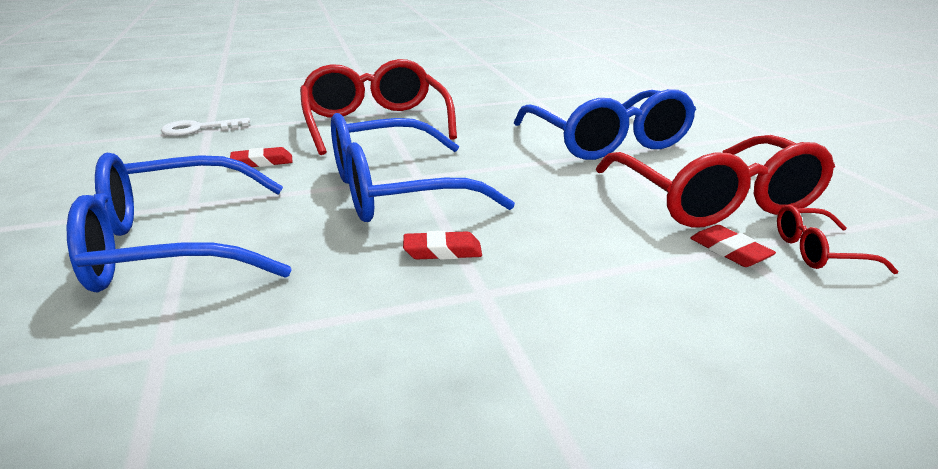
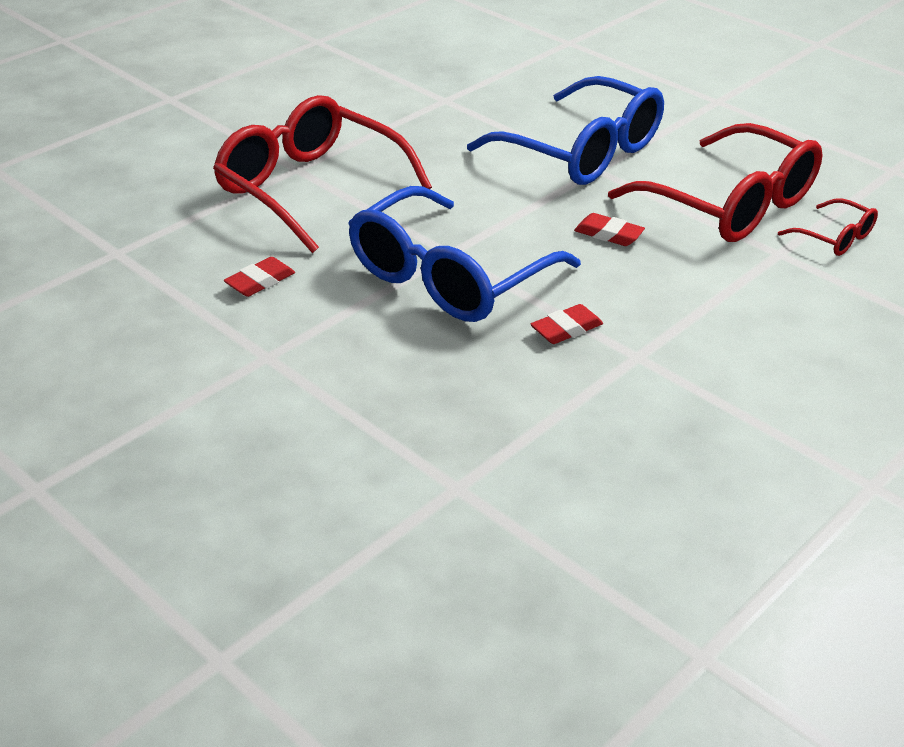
camera: 30 degrees left, 10 degrees up
(171, 246) = (321, 405): blue glasses -> none
(198, 129) = (102, 255): white key -> none
(729, 251) = (777, 257): red eraser -> red eraser (608, 234)
(818, 251) = (835, 238): red glasses -> red glasses turned 105 degrees counterclockwise

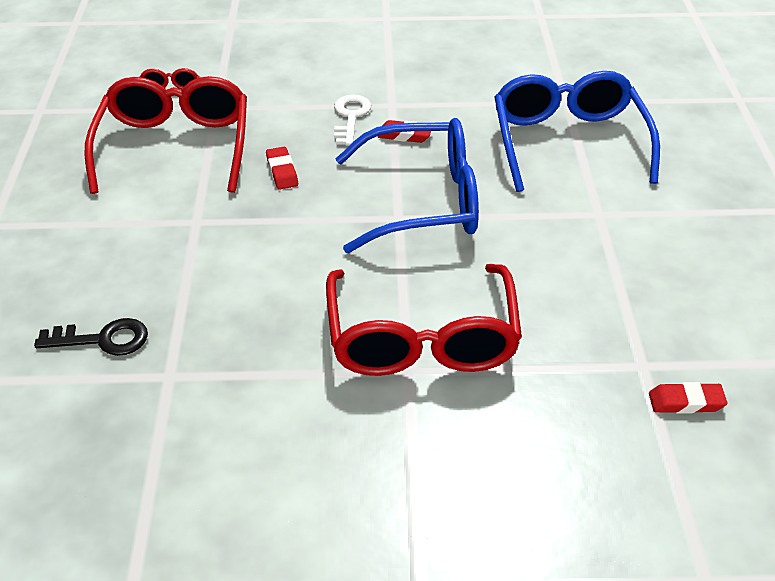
camera: 135 degrees left, 5 degrees up
(260, 282) = (552, 270): red eraser -> red eraser (686, 402)
(517, 94) = (102, 339): none -> black key
(582, 152) = (176, 242): blue glasses -> blue glasses (568, 142)
(650, 317) = (350, 117): none -> white key

